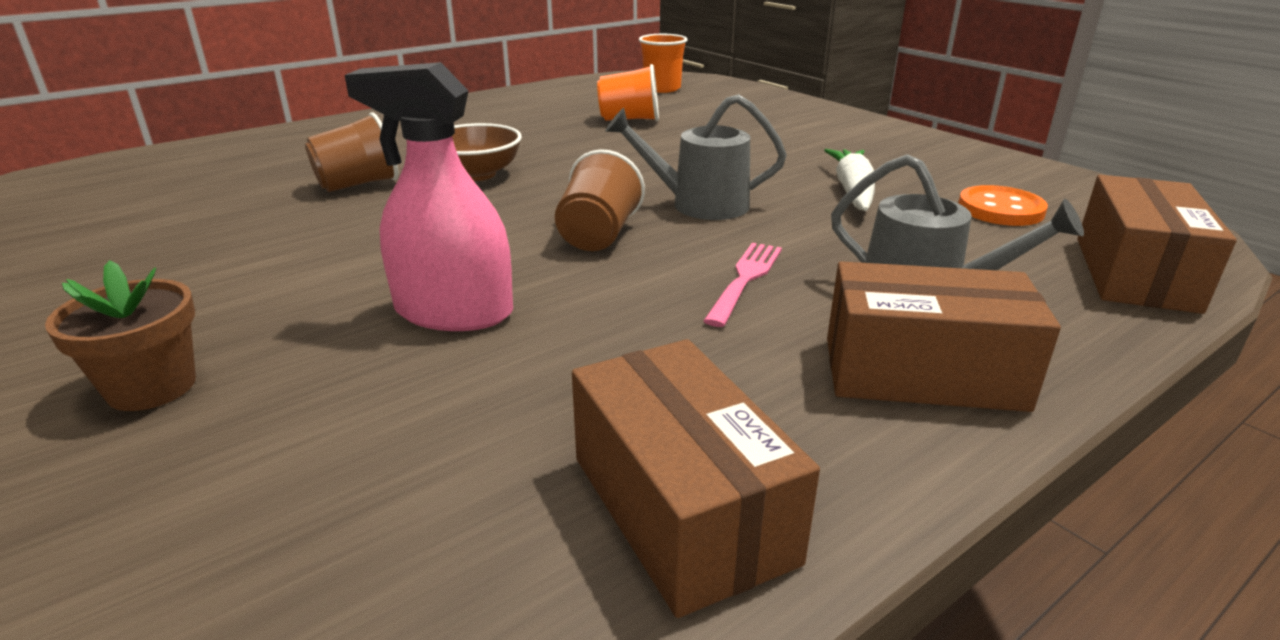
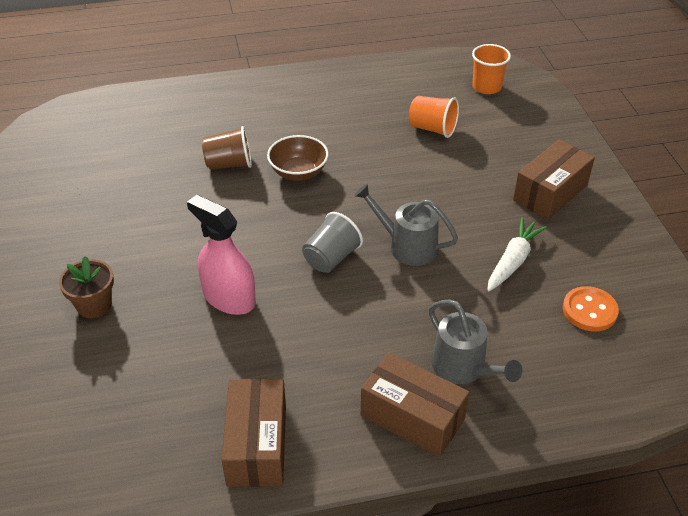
camera: 25 degrees right, 15 degrees up
(598, 236) = (331, 258): brown cup -> grey cup
(745, 279) = (382, 322): pink fork -> none
(1135, 273) = (604, 393): brown box -> brown box (550, 193)

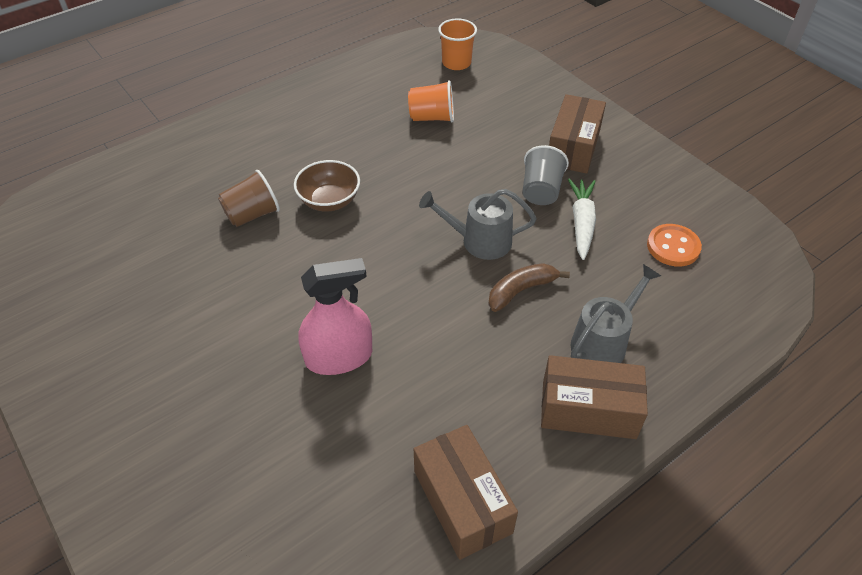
camera: 25 degrees left, 5 degrees up
(94, 305) = (196, 420): brown flower pot -> none
(229, 298) = (339, 357): pink spray bottle -> pink spray bottle turned 150 degrees clockwise
(331, 258) = (415, 278): grey cup -> grey cup (541, 191)
(417, 299) = (521, 290): none -> brown banana
(463, 368) = (603, 342): grey watering can -> grey watering can turned 75 degrees counterclockwise

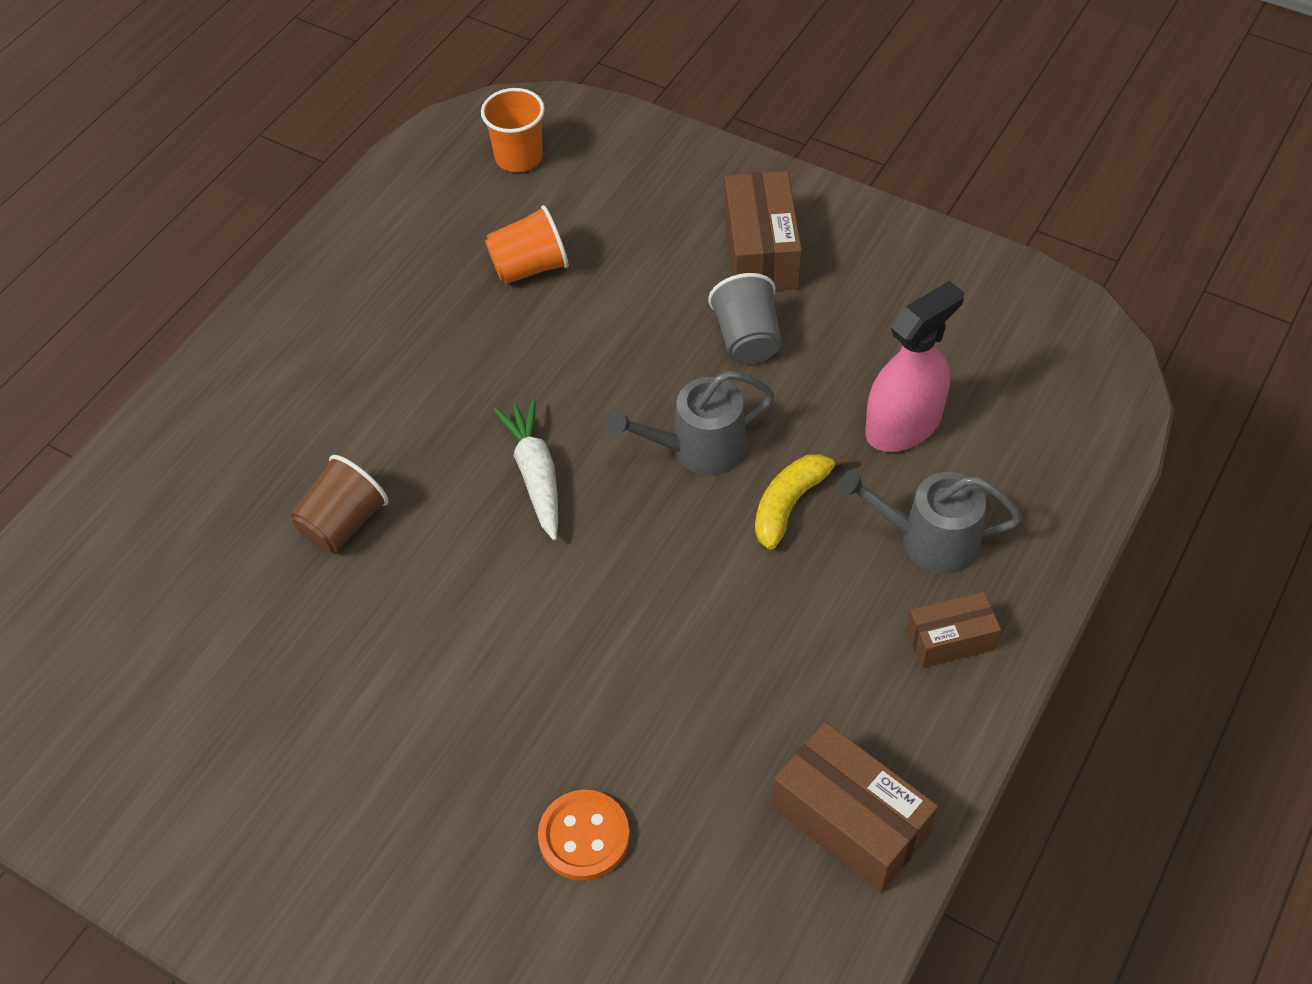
camera: 20 degrees left, 5 degrees up
(329, 201) = (448, 460): brown bowl -> none
(339, 357) = (592, 692): pink spray bottle -> pink spray bottle (903, 425)
(521, 290) = (790, 504): brown banana -> yellow banana
(581, 223) = (825, 371): white carrot -> white carrot (535, 475)
(588, 409) = (950, 639): brown box -> brown box, size x0.61
(603, 342) = (929, 539): grey watering can -> grey watering can turned 105 degrees counterclockwise
(673, 247) = (961, 365): orange button -> orange button (584, 836)

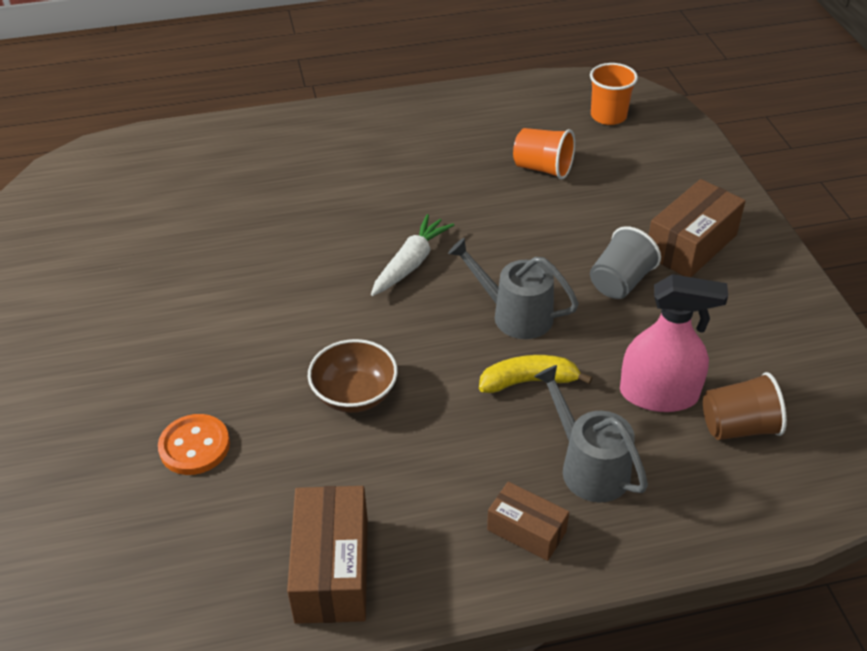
camera: 45 degrees right, 10 degrees down
(343, 523) = (292, 217): brown cup -> brown cup (738, 427)
(660, 652) = (354, 394): none -> brown bowl

